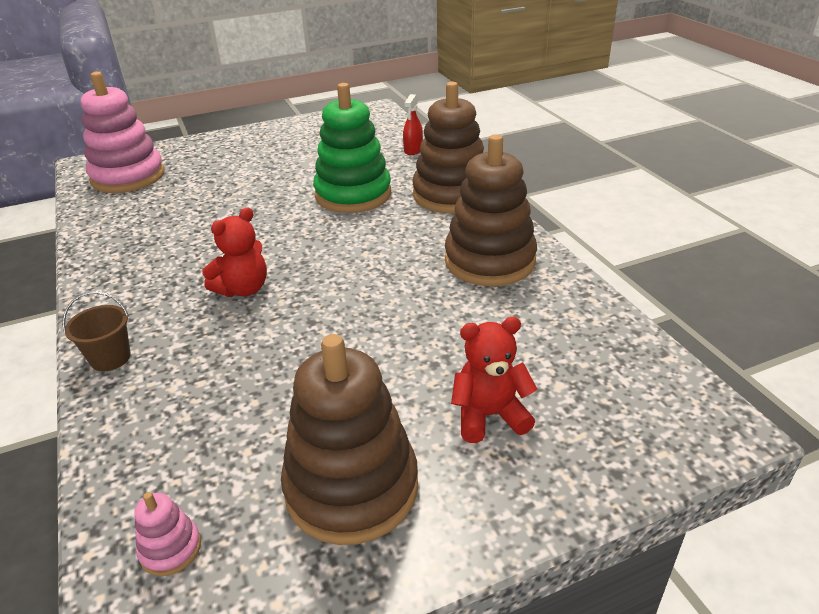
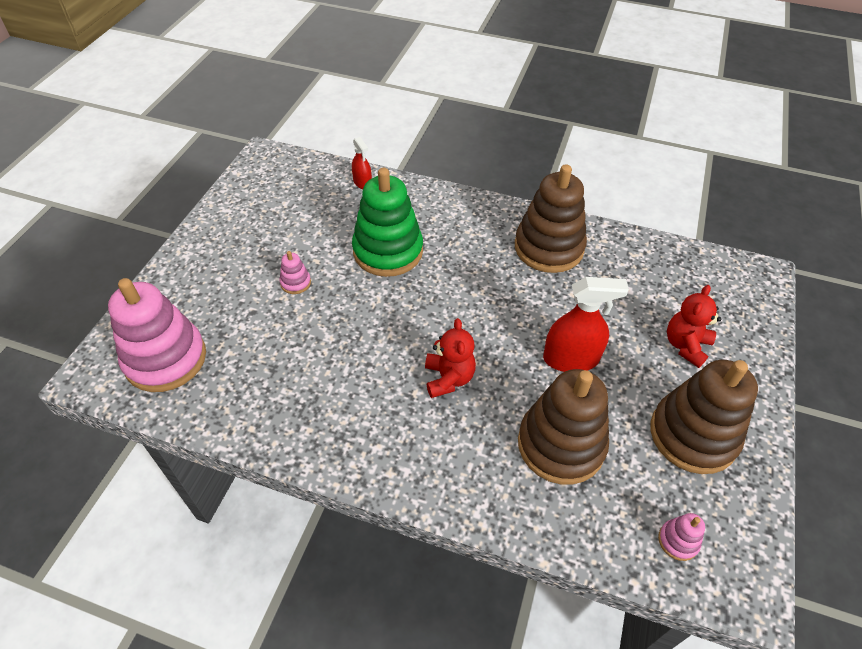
camera: 50 degrees left, 15 degrees up
(110, 358) = (459, 493): brown bucket -> none
(262, 180) = (295, 283): none -> pink stacking toy
(356, 343) = (571, 359): none -> red spray bottle
(451, 195) = (451, 209): brown stacking toy -> brown stacking toy (561, 444)

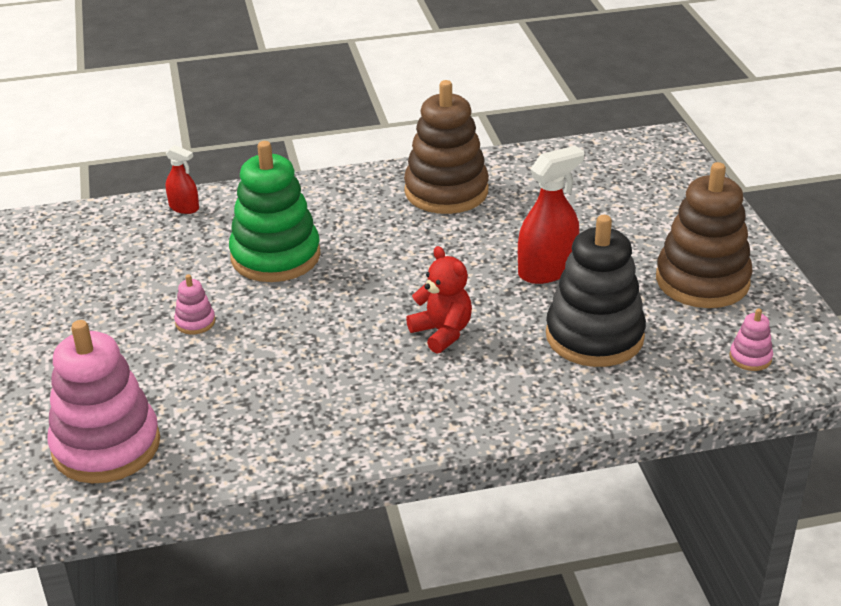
camera: 30 degrees left, 15 degrees down
(561, 444) = (594, 336): brown stacking toy -> black stacking toy
(685, 345) = (642, 219): red teddy bear -> none

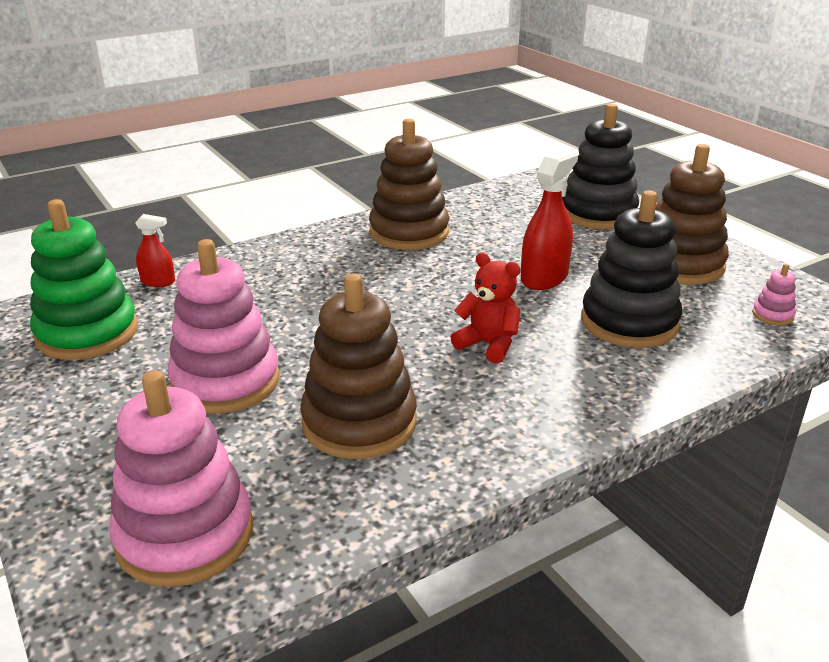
camera: 20 degrees left, 5 degrees down
(195, 322) = (226, 381): pink stacking toy -> pink stacking toy, size x2.40
(275, 256) = (278, 308): green stacking toy -> green stacking toy (87, 333)
(284, 384) = (359, 422): none -> brown stacking toy
(663, 201) = (598, 213): none -> black stacking toy

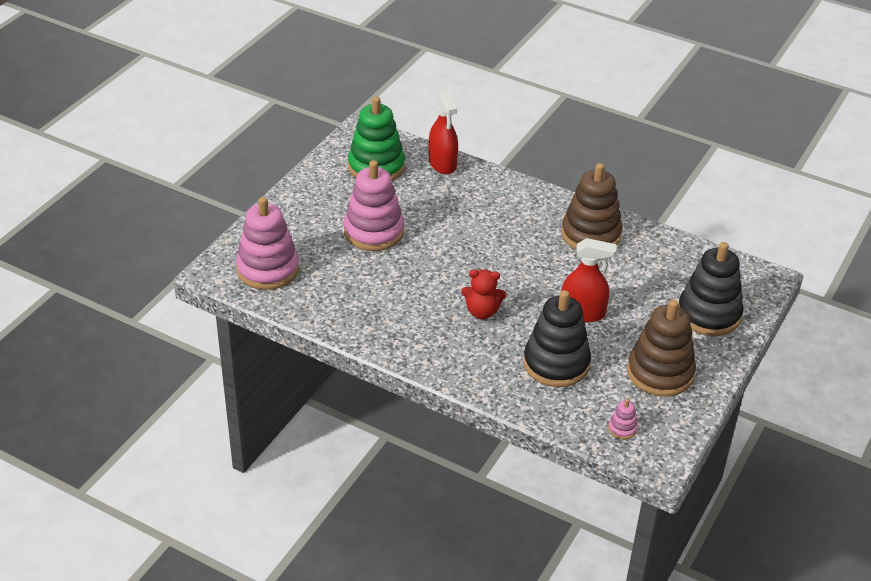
camera: 60 degrees right, 10 degrees up
(158, 281) = (442, 163): red spray bottle -> red spray bottle, size x1.79
(359, 422) = (376, 289): brown stacking toy -> none
(488, 344) = (482, 312): red teddy bear -> red teddy bear turned 90 degrees clockwise

